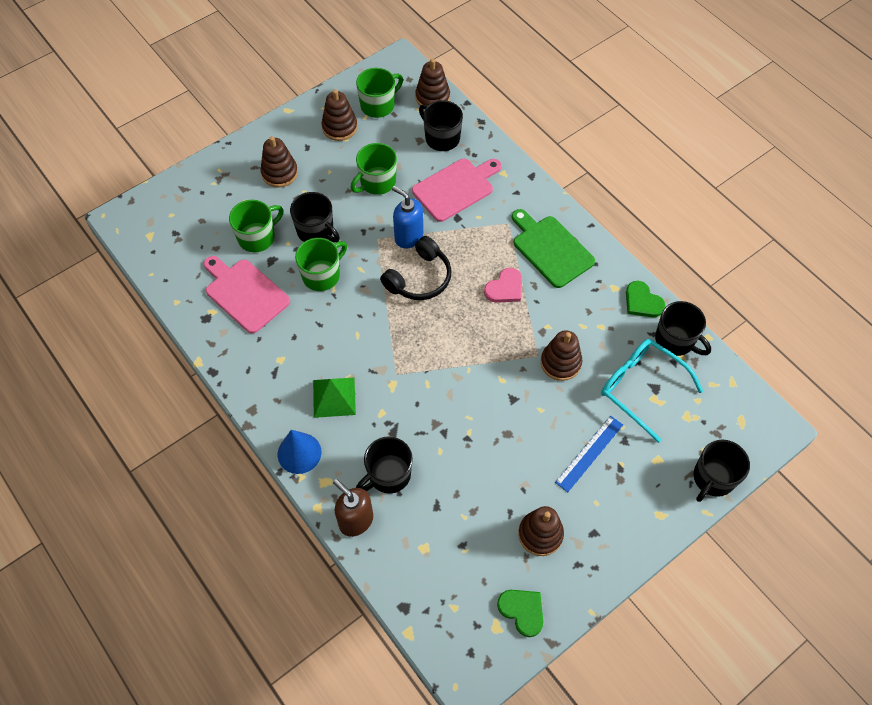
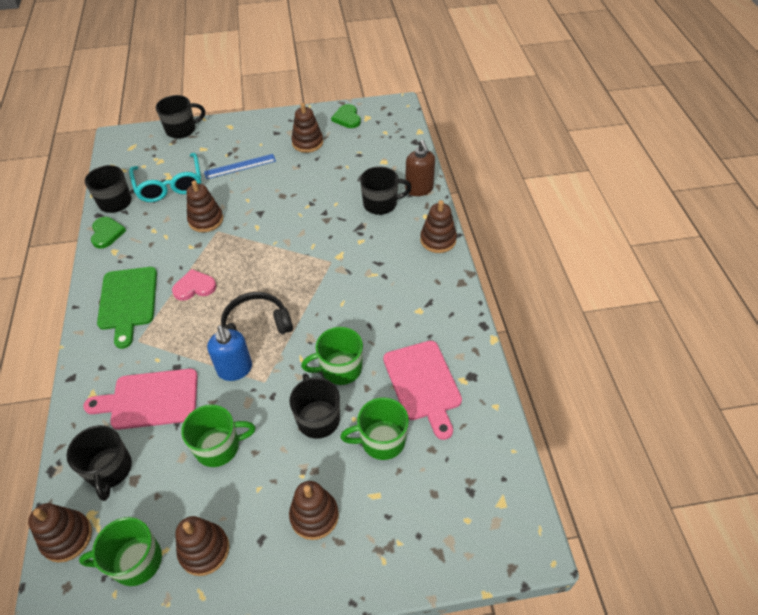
camera: 150 degrees left, 10 degrees down
(299, 453) = (438, 240): blue cone -> brown stacking toy
(334, 397) = (390, 265): green pyramid -> none

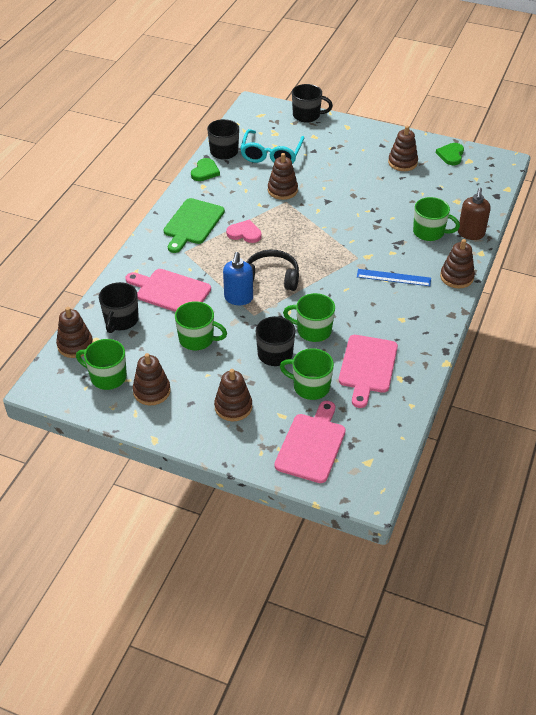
camera: 30 degrees right, 5 degrees down
(240, 166) = (334, 160): blue ruler -> blue ruler (393, 277)
(381, 204) = (429, 232): black mug -> green mug
(431, 516) = (312, 445): none -> pink cutting board

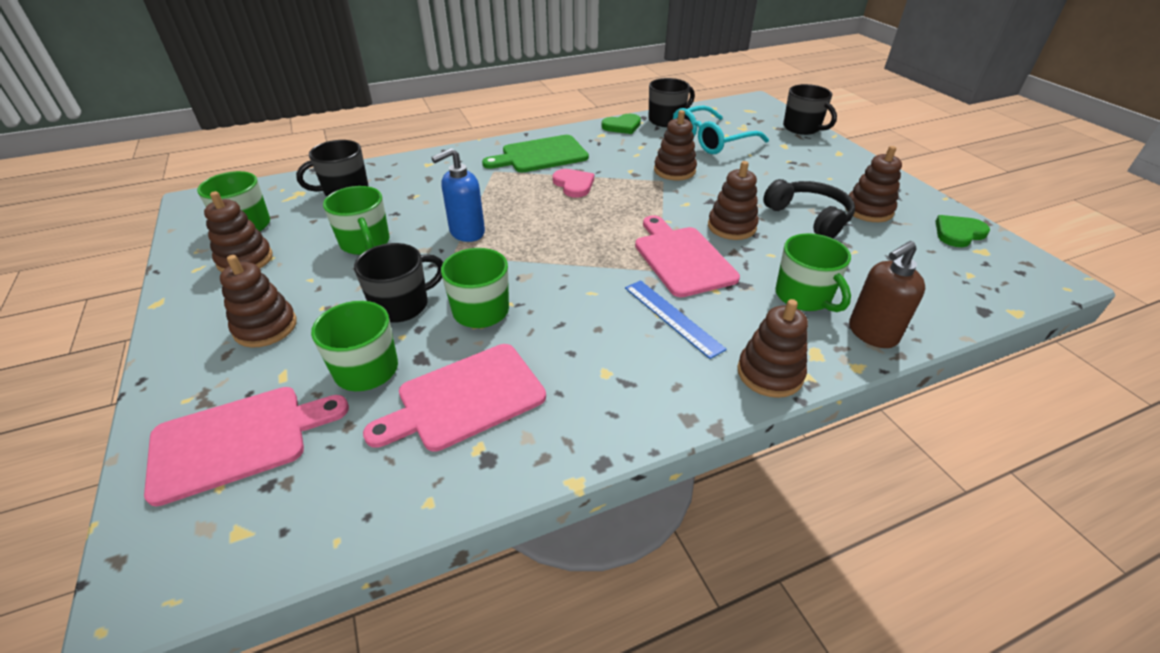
camera: 45 degrees right, 5 degrees down
(75, 345) = (280, 187): brown stacking toy -> brown stacking toy (731, 227)
(170, 291) = (423, 192): pink cutting board -> pink cutting board (682, 258)
(271, 277) = (531, 233): black headphones -> black headphones (809, 217)

